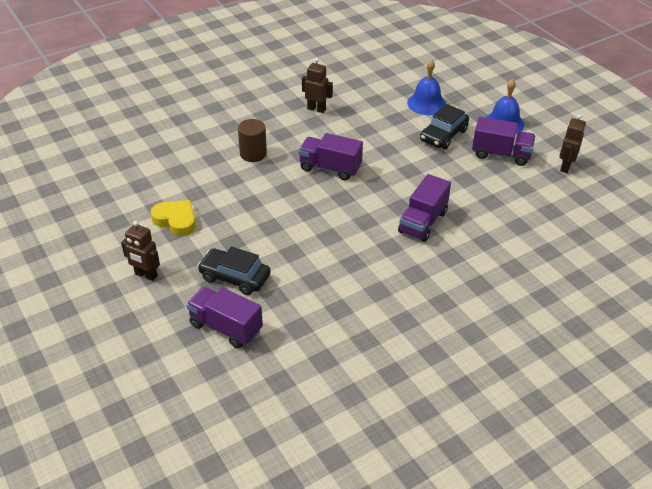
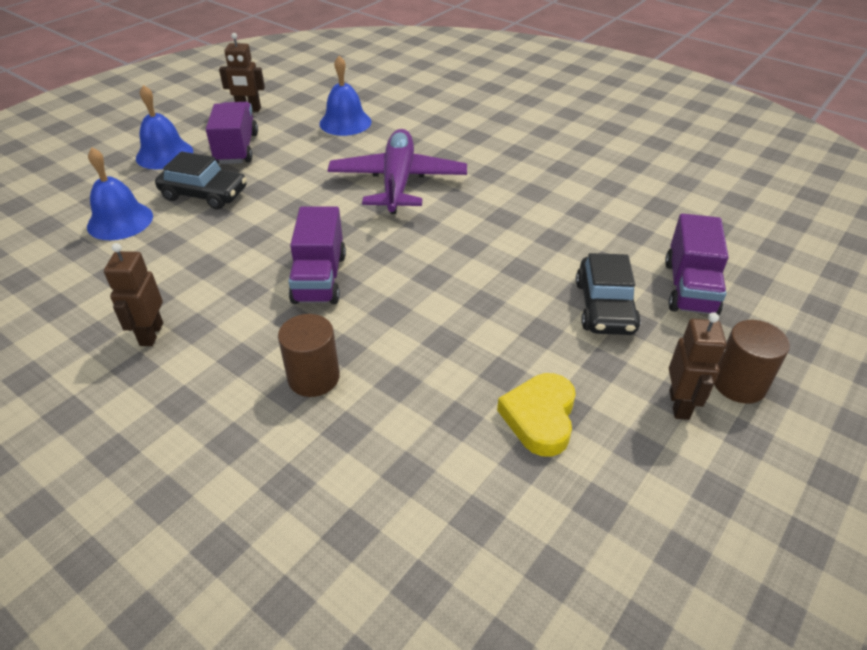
camera: 110 degrees left, 0 degrees up
(140, 307) = (739, 384): none -> brown cylinder
(423, 222) = (398, 182): purple truck -> purple plane
(527, 213) = (345, 122): none -> blue bell

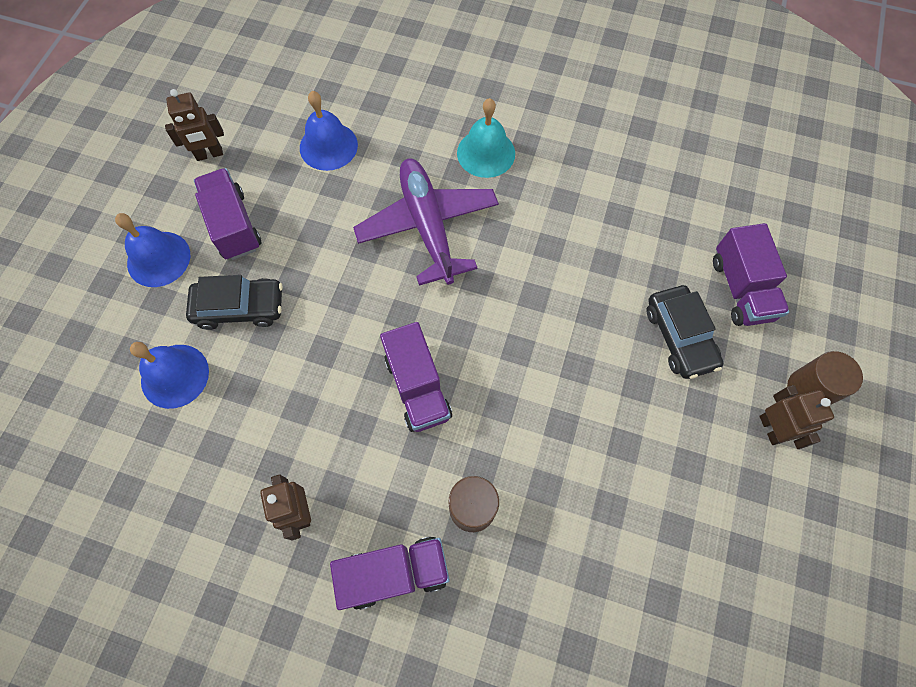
camera: 20 degrees left, 25 degrees up
(203, 404) = (395, 573): none -> purple truck
(477, 151) = (486, 153): none -> turquoise bell
(540, 418) = (671, 482): yellow heart -> none

